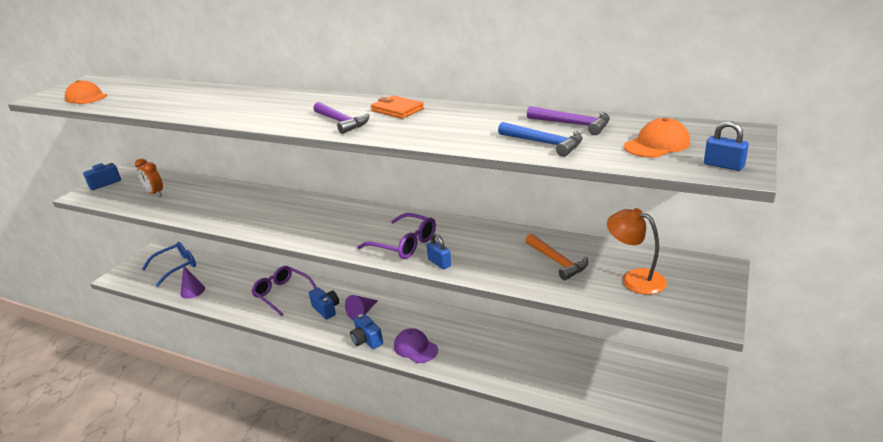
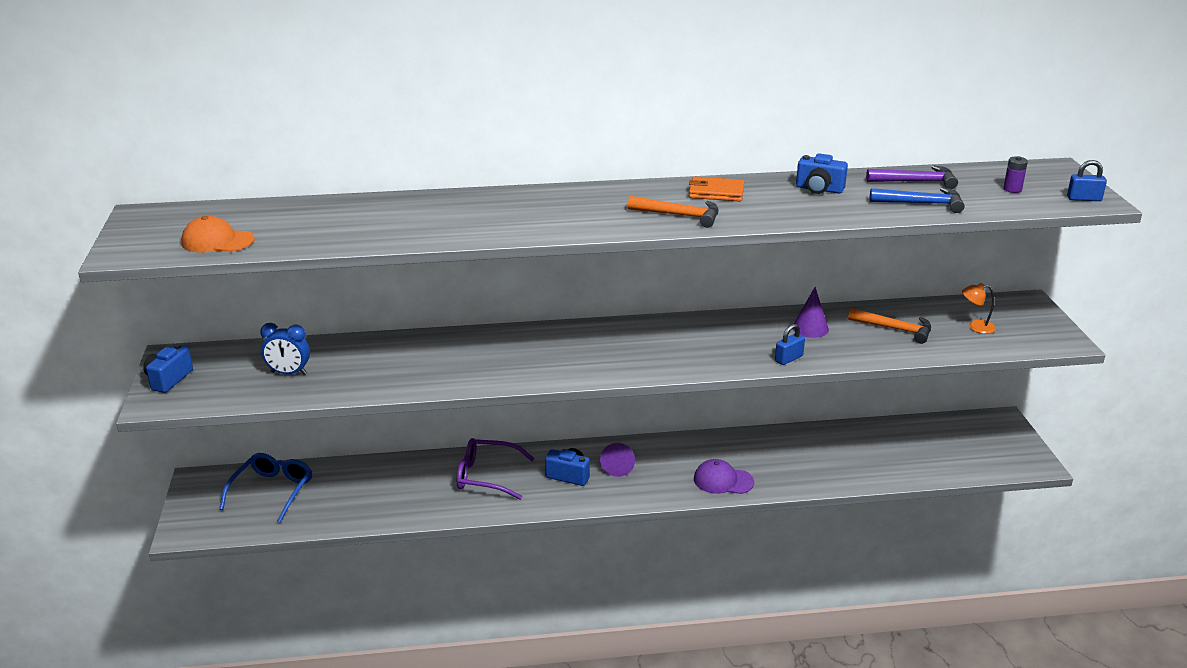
camera: 35 degrees left, 0 degrees up
(155, 193) = (289, 373): orange clock -> blue clock
(192, 291) = (347, 511): purple cone -> purple cone (810, 328)
(341, 122) = (680, 215): purple hammer -> orange hammer
(367, 340) = (660, 491): blue camera -> blue camera (819, 189)
(404, 244) = (725, 350): purple glasses -> none
(439, 263) = (789, 358): blue padlock -> blue padlock turned 60 degrees counterclockwise
(634, 278) = (976, 327): orange lamp -> orange lamp, size x0.62
(657, 144) = (1012, 189): orange cap -> purple battery

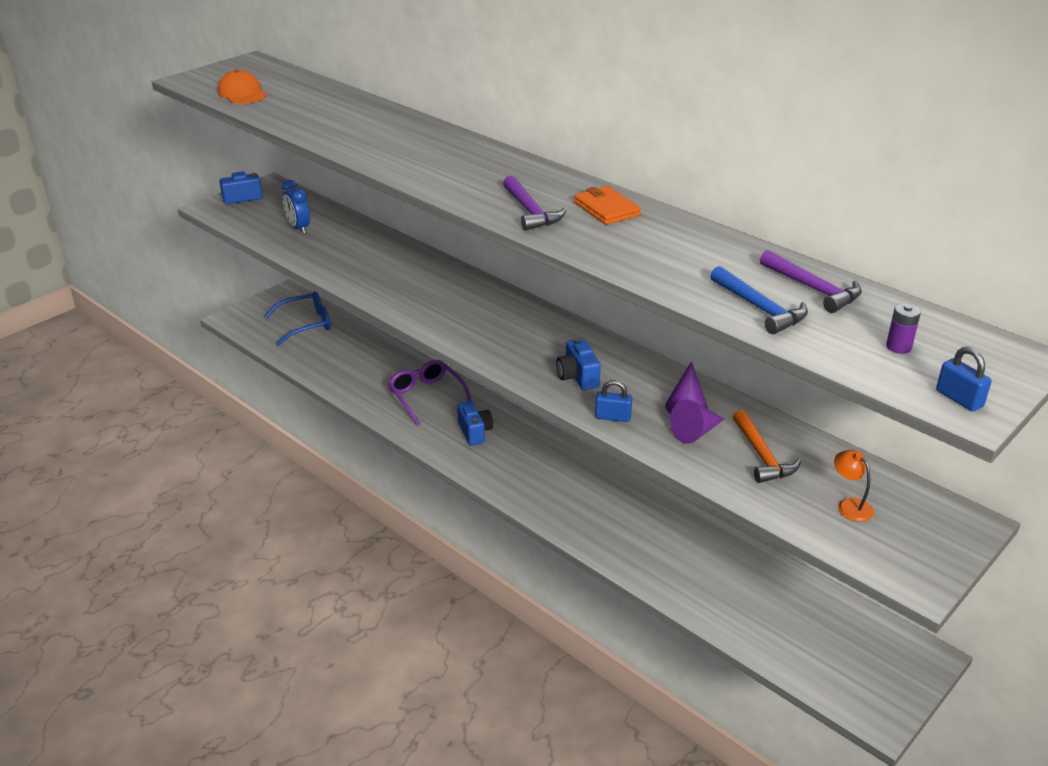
camera: 50 degrees right, 5 degrees up
(618, 466) = (518, 449): purple cone -> purple cone (695, 432)
(680, 215) = (530, 212): orange hammer -> purple hammer
(723, 481) = (569, 513): purple cap -> none
(819, 189) = (699, 249): blue camera -> blue camera (577, 377)

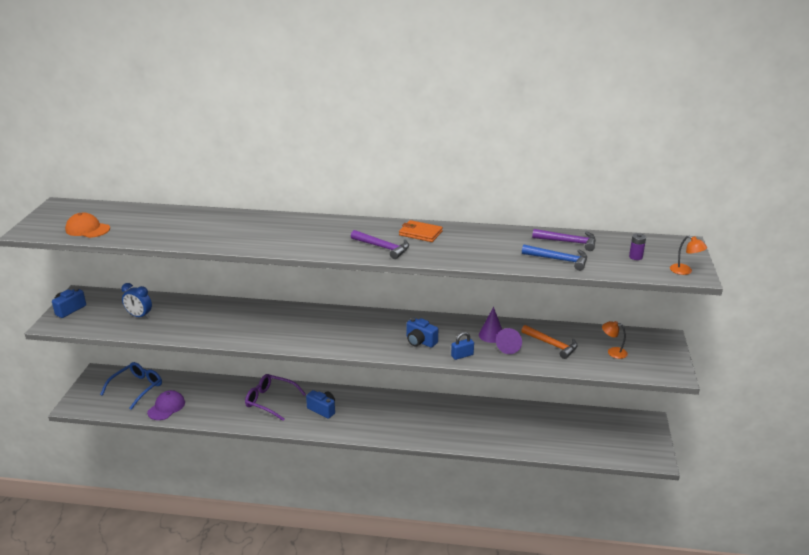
camera: 35 degrees left, 5 degrees down
(314, 357) = (166, 407): none -> purple cap
(959, 399) = (685, 271): blue padlock -> orange lamp

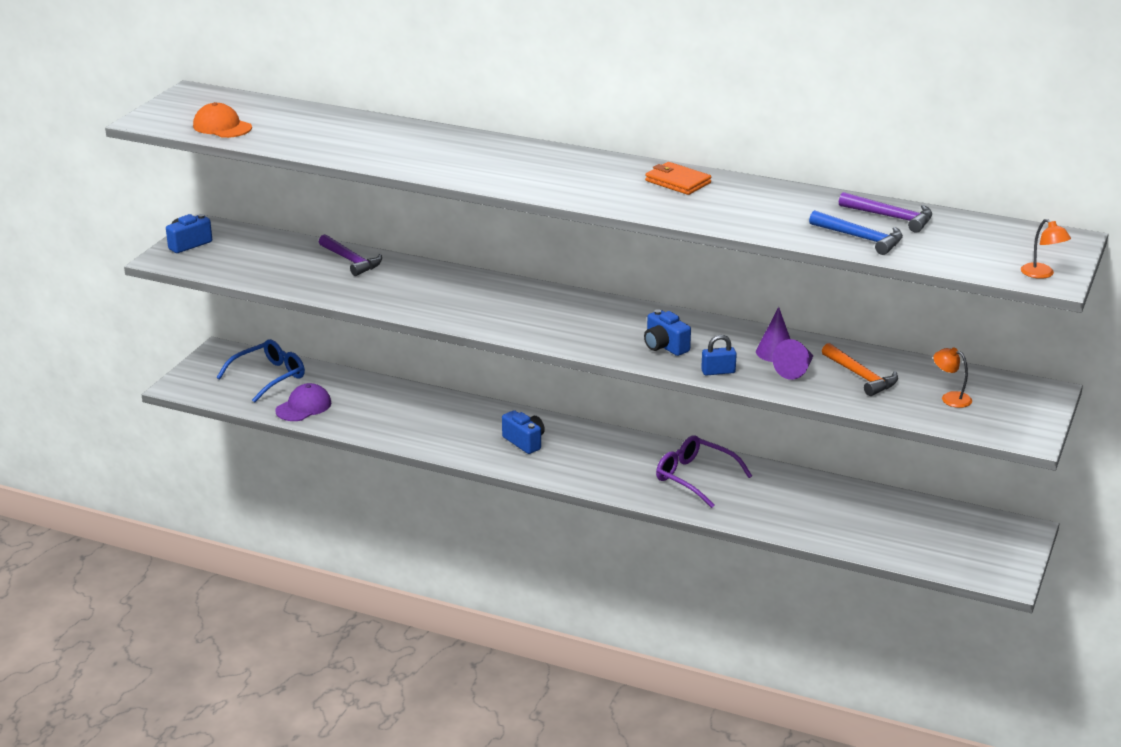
camera: 15 degrees right, 0 degrees up
(139, 316) = (280, 264): blue clock -> none
(271, 401) = (453, 420): purple glasses -> purple glasses (695, 478)
(383, 248) = (614, 194): purple hammer -> purple hammer (351, 261)
(635, 257) = (980, 248): purple battery -> none

